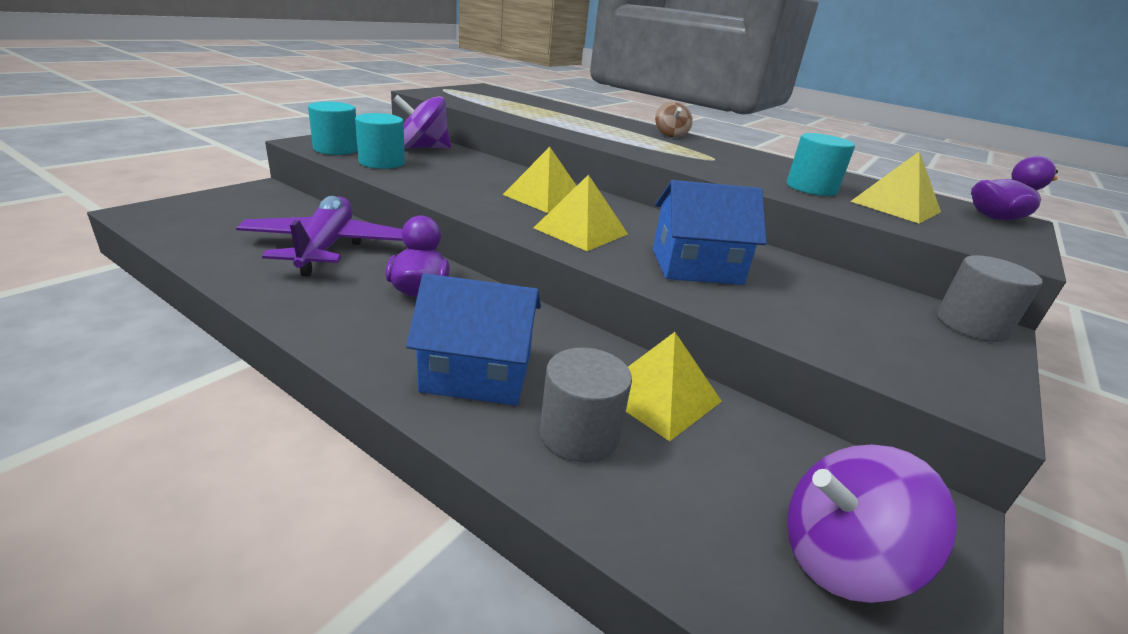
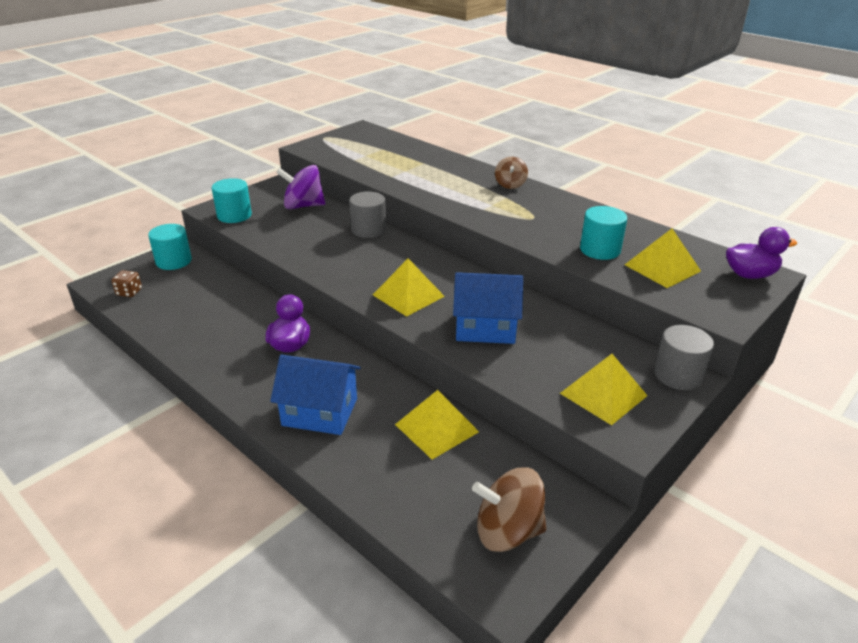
camera: 10 degrees right, 5 degrees up
(181, 224) = (129, 292): none -> brown dice
(326, 247) = (228, 308): purple plane -> none
(382, 162) = (268, 228): turquoise cylinder -> turquoise cylinder (174, 261)
(545, 197) = (390, 259): yellow pyramid -> yellow pyramid (603, 394)
(579, 434) = (375, 454): grey cylinder -> grey cylinder (368, 230)
(841, 558) = (507, 531): purple spinning top -> brown spinning top

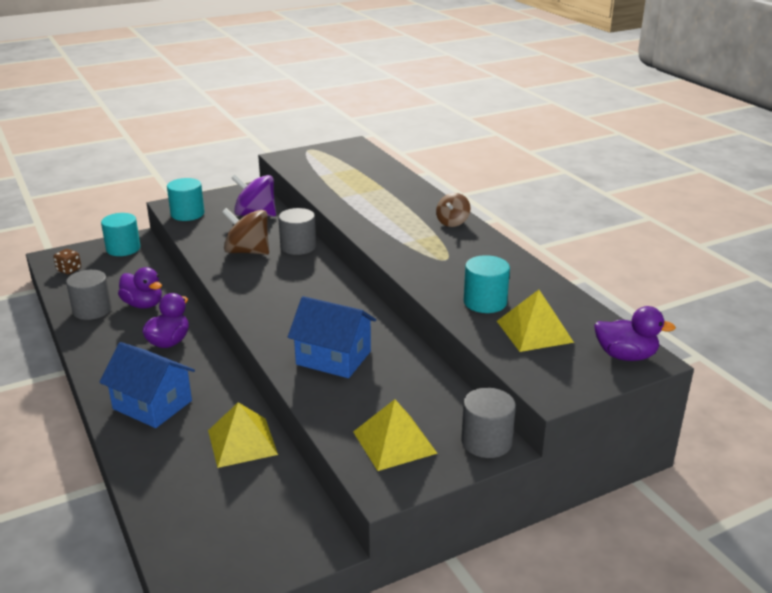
camera: 20 degrees right, 5 degrees down
(185, 329) = (92, 310): none -> grey cylinder
(236, 313) = (143, 304): none -> purple duck
(408, 295) = (285, 314): yellow pyramid -> none
(507, 531) = (236, 544): brown spinning top -> brown spinning top (247, 251)

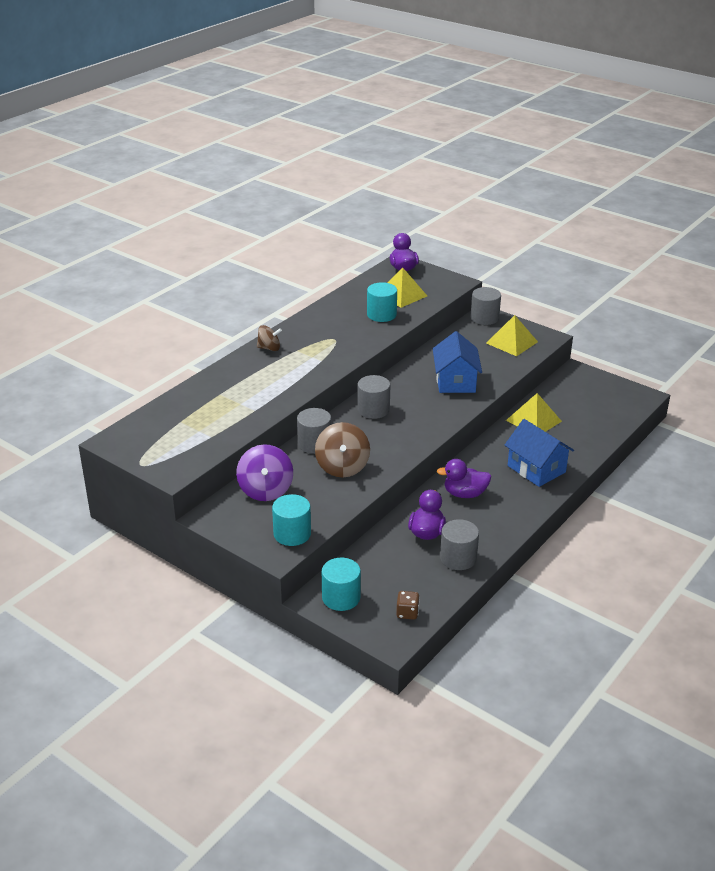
camera: 115 degrees left, 5 degrees up
(152, 405) = (536, 469): blue house -> blue house turned 45 degrees counterclockwise
(325, 289) = (373, 410): none -> grey cylinder

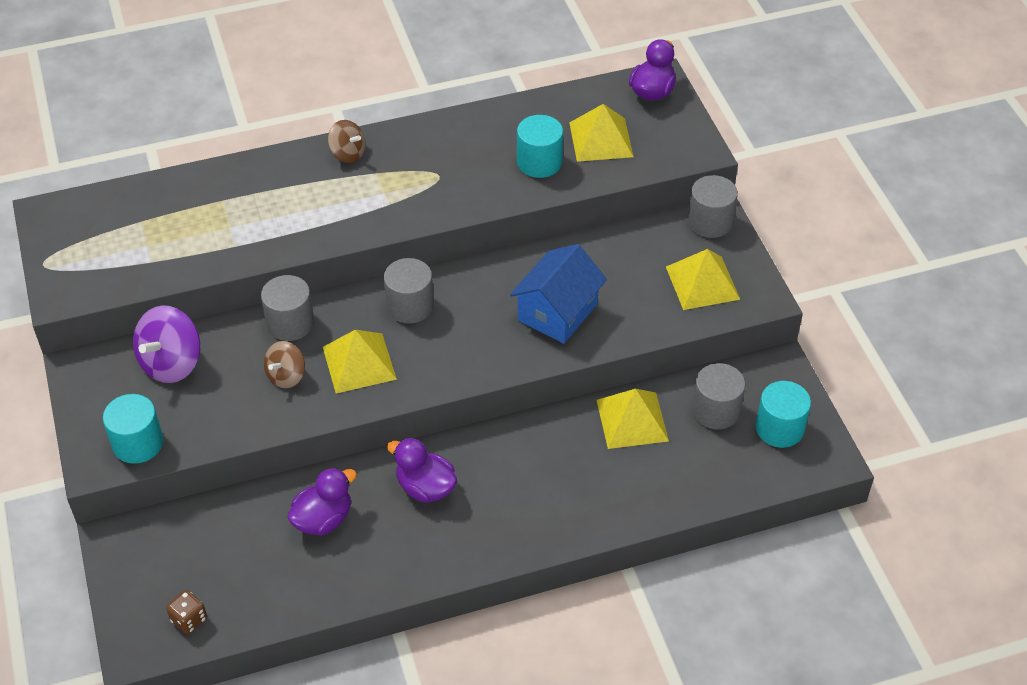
camera: 35 degrees right, 15 degrees up
(341, 597) = (142, 554): turquoise cylinder -> turquoise cylinder (779, 428)
(342, 467) = (286, 376): brown spinning top -> brown spinning top, size x0.61
(376, 444) = (359, 362): none -> yellow pyramid
(458, 558) = (321, 578): grey cylinder -> grey cylinder (716, 410)
(536, 469) = (553, 499): blue house -> none

